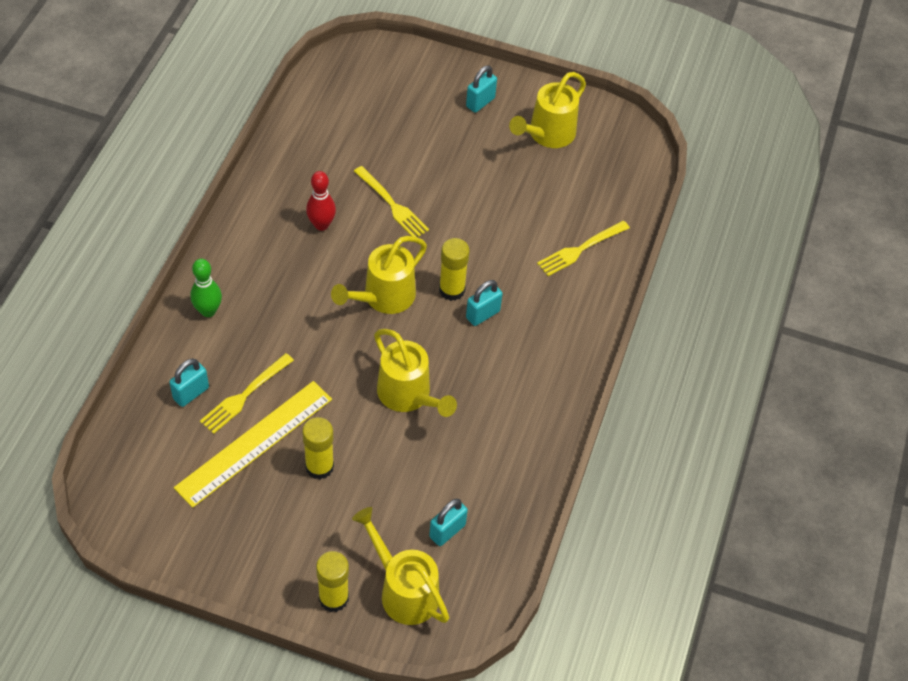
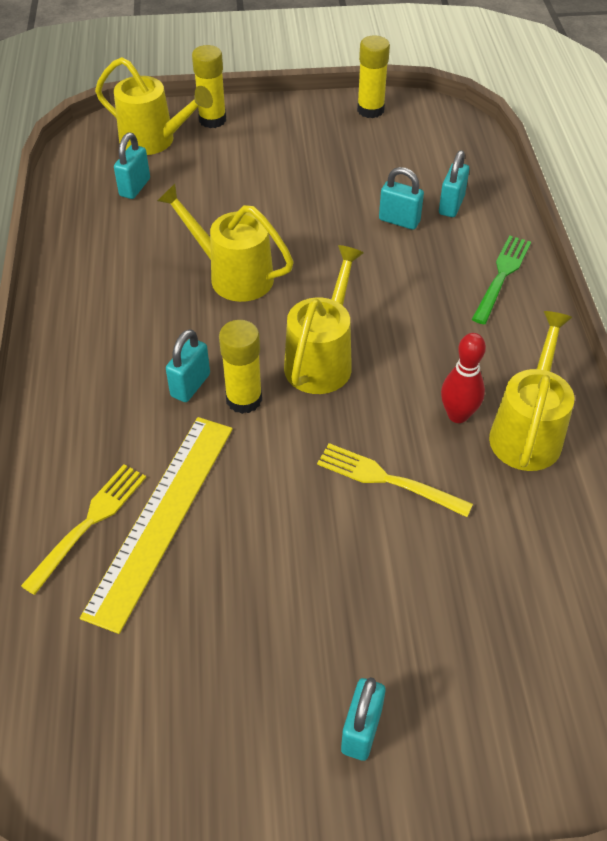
camera: 160 degrees right, 5 degrees down
(208, 311) = (501, 276): green bowling pin -> green fork
(245, 395) = (399, 221): yellow fork -> turquoise padlock
(255, 443) = (358, 190): yellow ruler -> yellow ruler (161, 517)
(319, 467) = (285, 193): yellow glue stick -> yellow glue stick (370, 110)
(547, 135) = (214, 713): yellow watering can -> yellow watering can (527, 431)

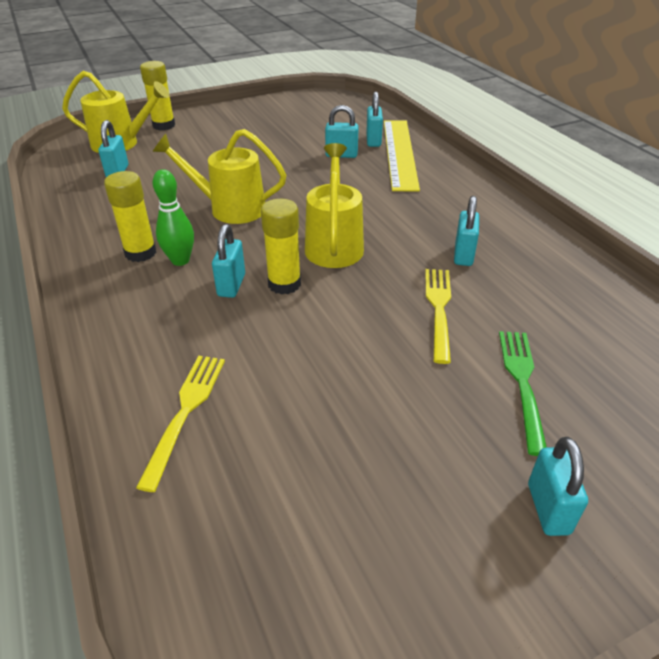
camera: 20 degrees left, 10 degrees down
(153, 337) = (180, 260): none -> green bowling pin
(161, 517) = (255, 388): yellow ruler -> yellow ruler (399, 153)
(370, 110) = (282, 103): yellow glue stick -> yellow glue stick (140, 253)
(387, 480) = (439, 309): yellow fork -> yellow fork turned 90 degrees clockwise
(458, 415) = (463, 255): red bowling pin -> turquoise padlock
(501, 276) = (436, 171): green fork -> green fork (522, 383)
(527, 431) = (521, 252): yellow watering can -> none

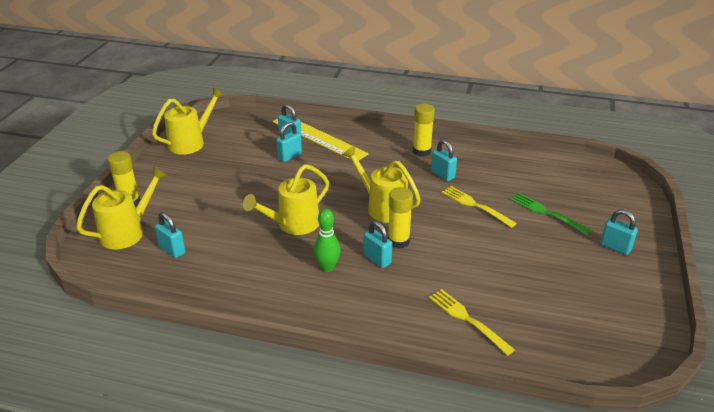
camera: 50 degrees left, 5 degrees down
(140, 253) = (298, 279): yellow glue stick -> yellow glue stick (421, 151)
(288, 107) = (191, 142): none -> yellow watering can

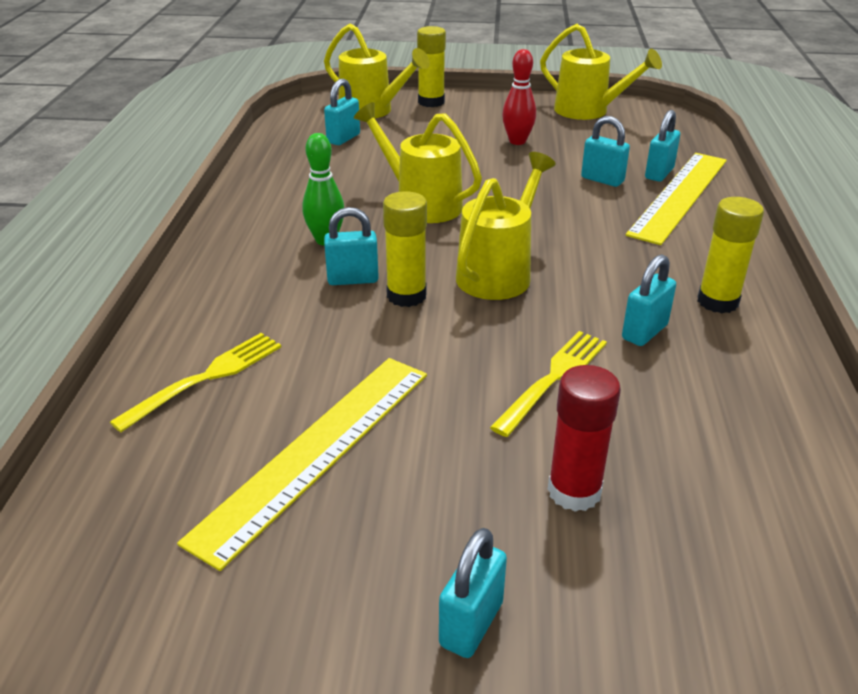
camera: 80 degrees right, 0 degrees up
(221, 176) = (517, 141): none -> red bowling pin
(377, 259) = (353, 279): turquoise padlock -> turquoise padlock turned 45 degrees clockwise
(525, 280) = (317, 451): none -> yellow ruler
(547, 213) = (574, 491): green fork -> red glue stick

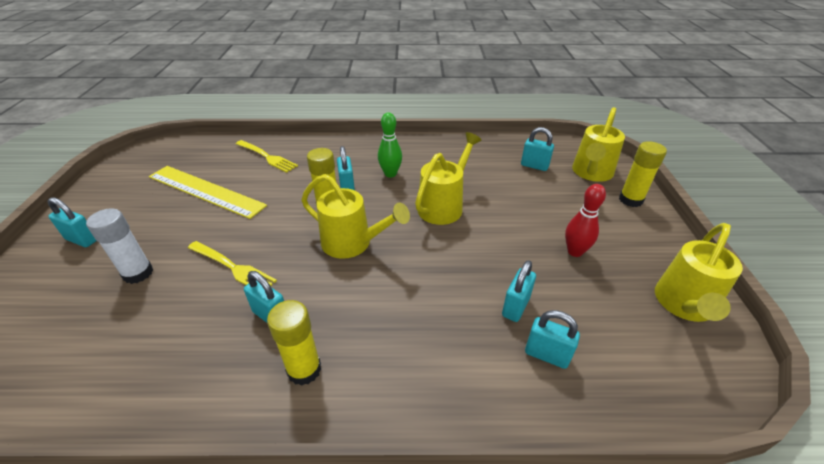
camera: 85 degrees right, 5 degrees up
(574, 491) = (138, 273): red glue stick -> white glue stick
(679, 195) = (499, 366): yellow ruler -> none

